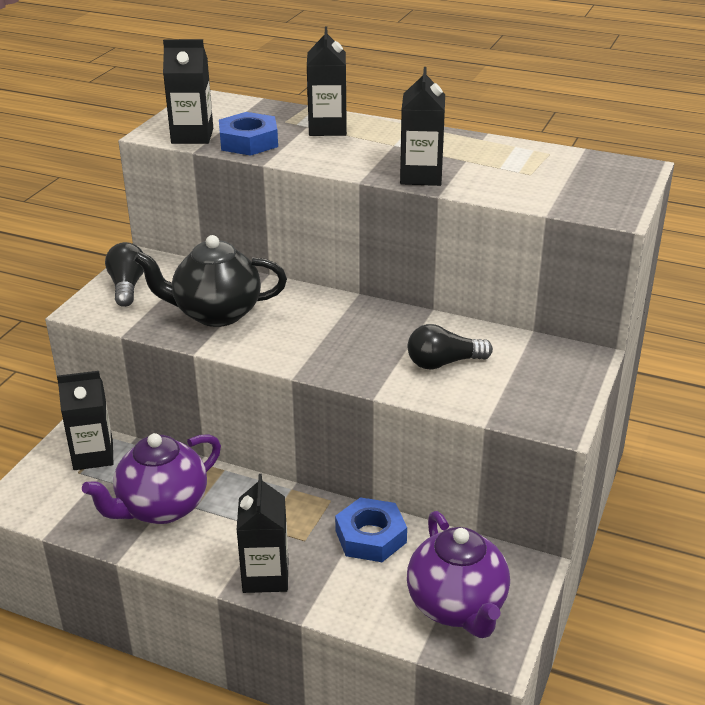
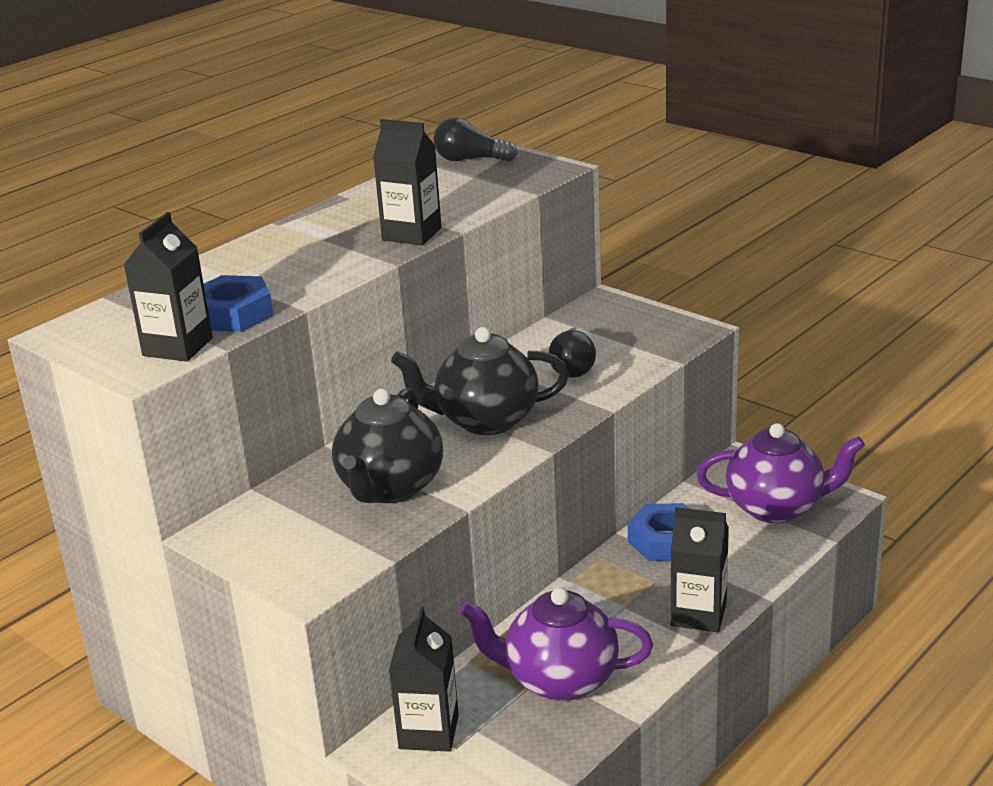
camera: 70 degrees left, 5 degrees down
(127, 286) = (274, 550): black light bulb -> black light bulb (470, 160)
(161, 508) = (559, 680): purple teapot -> purple teapot turned 120 degrees clockwise
(327, 128) = (242, 267): black carton -> none
(330, 335) = (485, 420): none -> black teapot

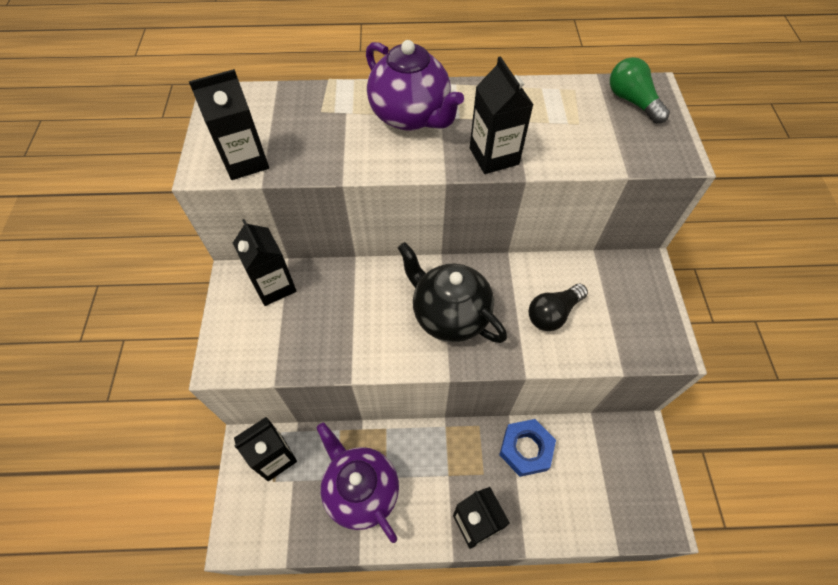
camera: 45 degrees right, 30 degrees up
(233, 313) = (306, 153): blue nut -> none
(271, 511) = (274, 286): none -> black carton
(390, 488) = (340, 324): black teapot -> none
(470, 160) = (632, 101): black light bulb -> green light bulb
(777, 507) = (617, 490): purple teapot -> purple teapot (411, 116)

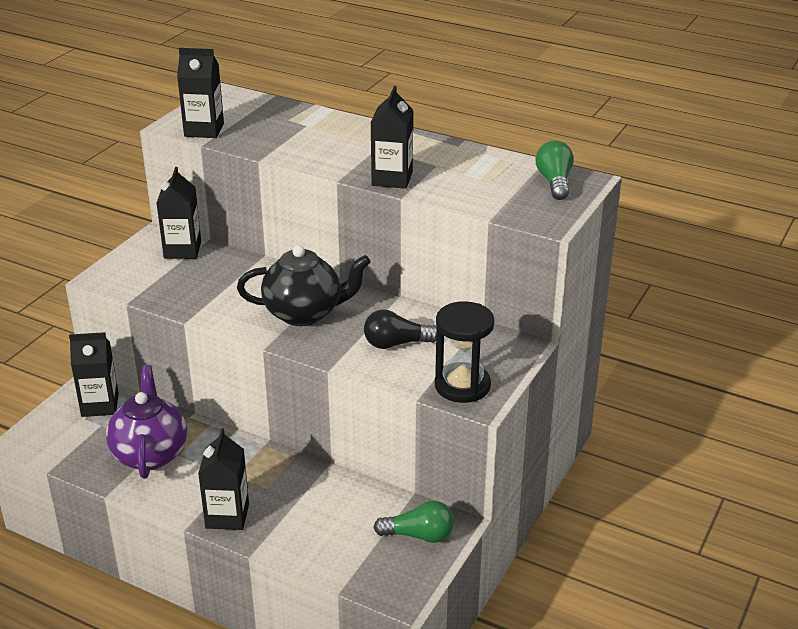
camera: 30 degrees right, 25 degrees down
(411, 116) = (354, 140): purple teapot -> none
(449, 315) = (305, 313): black teapot -> black teapot turned 105 degrees clockwise
(526, 449) = (323, 490): blue nut -> none
(627, 455) = (419, 535): none -> green light bulb
(643, 337) = (462, 385): none -> black hourglass

